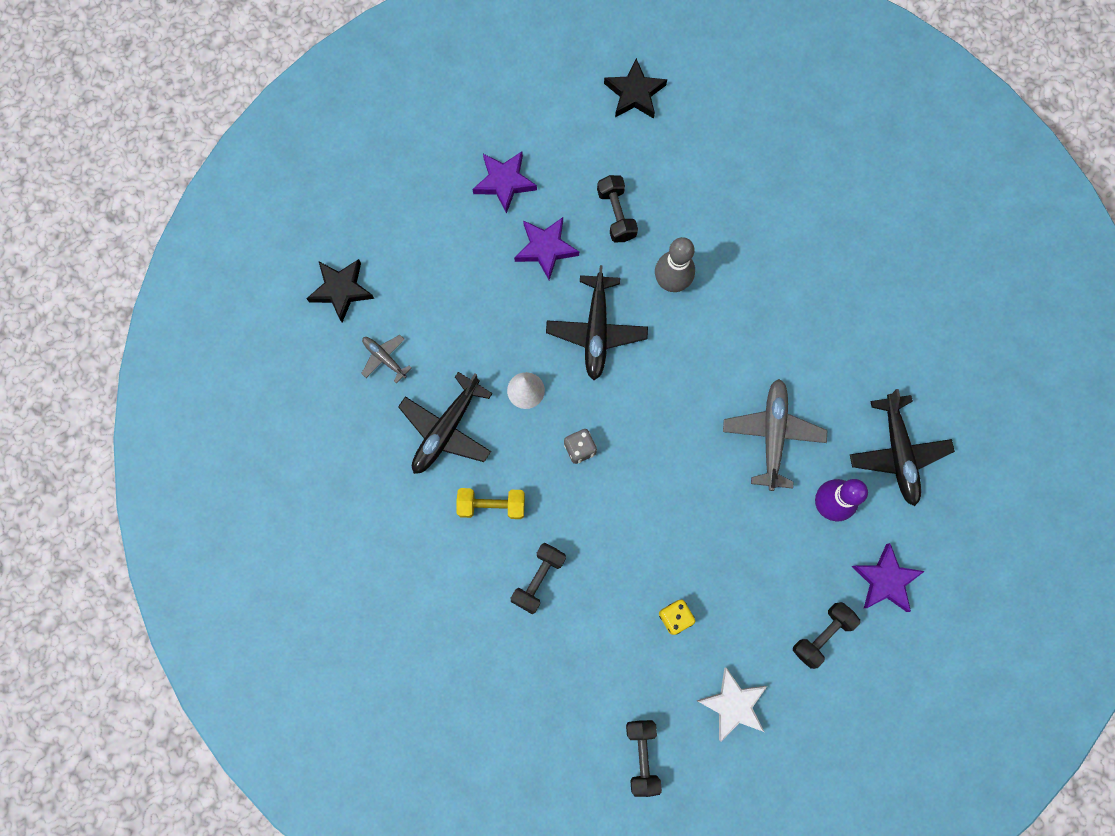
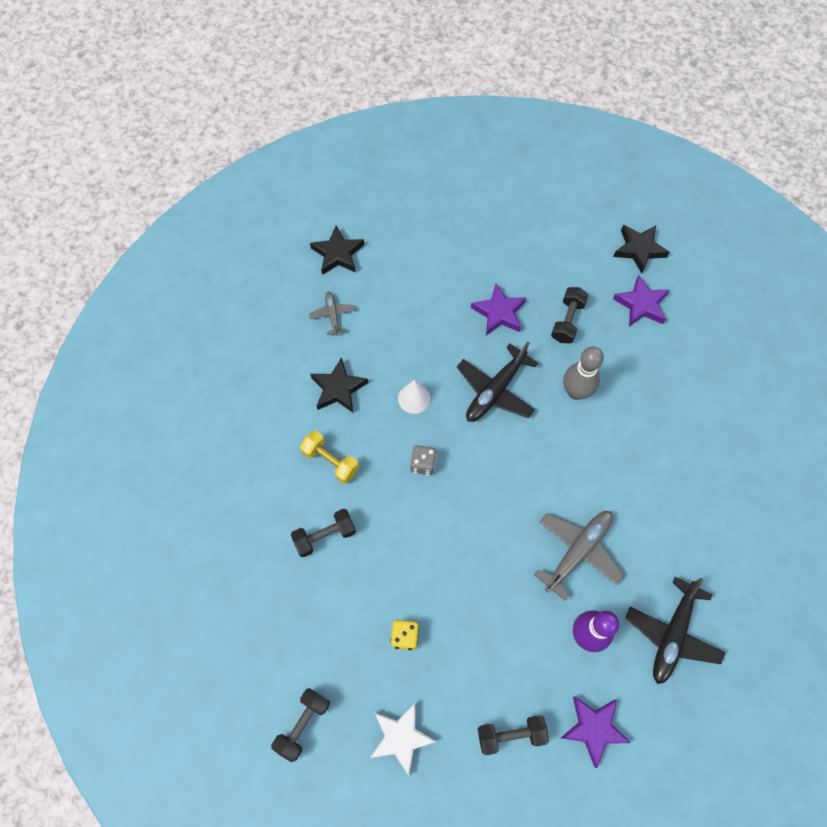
camera: 35 degrees right, 10 degrees down
(446, 429) = (338, 388): black plane -> black star
(504, 182) = (501, 252): purple star -> purple star (641, 304)

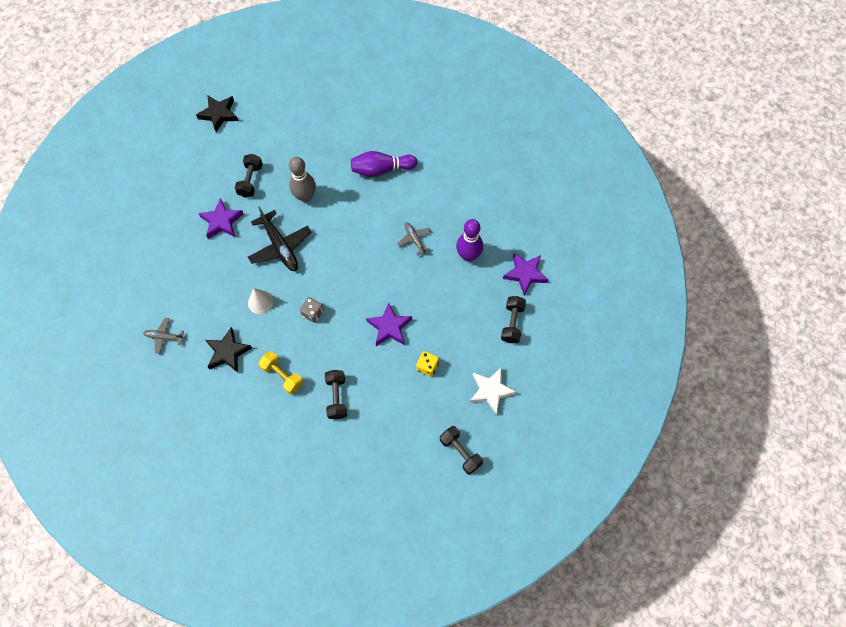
camera: 70 degrees left, 0 degrees up
(331, 461) = (282, 375): yellow dumbbell -> yellow dumbbell turned 75 degrees clockwise
(338, 254) = (112, 316): black star -> none
(567, 321) = (250, 180): black dumbbell -> black dumbbell turned 60 degrees clockwise
(578, 551) = (414, 239): grey plane -> grey plane, size x0.54
(641, 304) = (261, 131): purple star -> purple star (389, 327)
(660, 469) = (381, 169): none -> purple bowling pin
(672, 634) = (486, 207): black plane -> none

